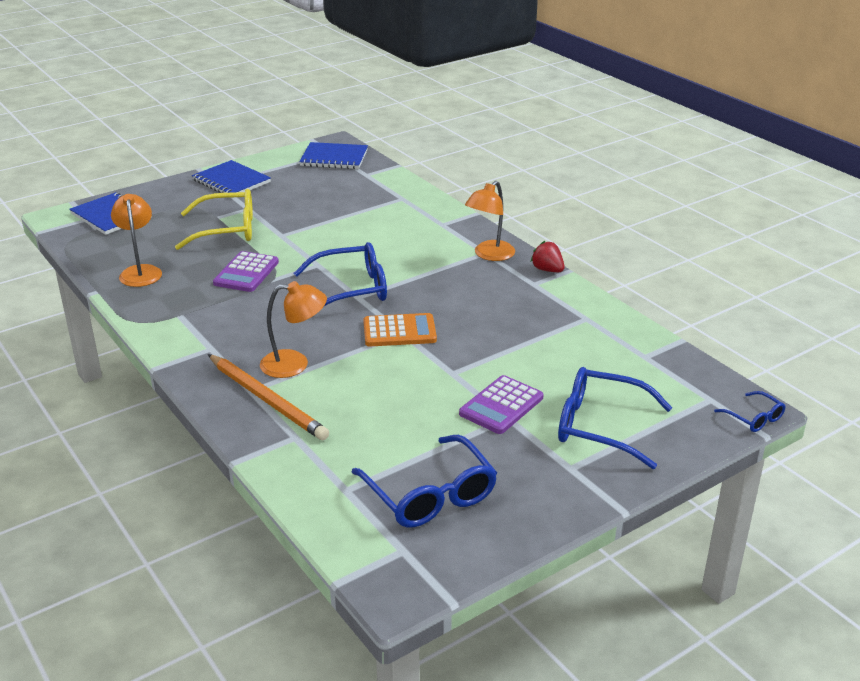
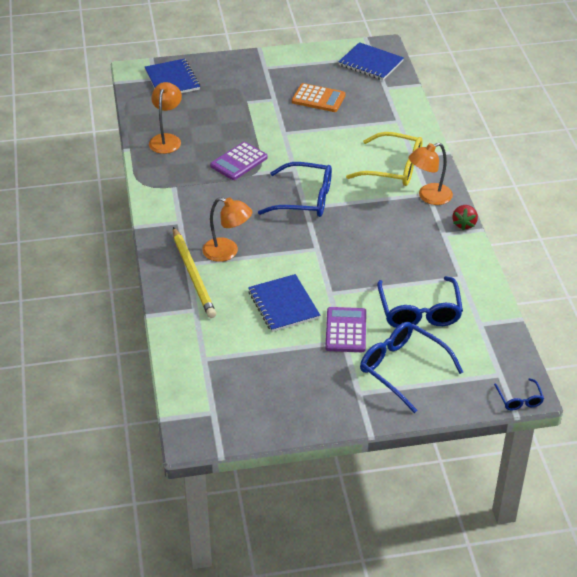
camera: 25 degrees right, 10 degrees up
(227, 230) = (247, 116): yellow glasses -> yellow glasses (393, 168)
(231, 181) = (276, 68): blue notebook -> blue notebook (283, 305)
(267, 400) = (193, 275): orange pencil -> yellow pencil
(399, 331) = (315, 246): orange calculator -> orange calculator (318, 98)
(430, 495) = (254, 380): blue glasses -> blue glasses (419, 311)
(501, 406) = (345, 330): purple calculator -> purple calculator turned 120 degrees clockwise
(547, 270) = (464, 224): red strawberry -> red strawberry turned 150 degrees counterclockwise

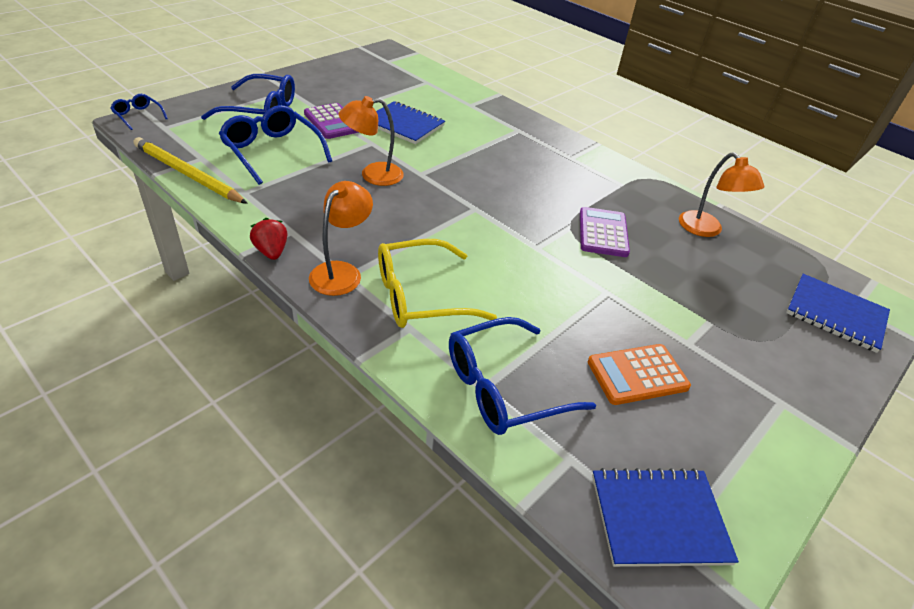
camera: 140 degrees right, 0 degrees up
(193, 275) = (502, 124): yellow pencil -> yellow pencil (187, 174)
(227, 252) = (498, 147): orange lamp -> orange lamp (373, 175)
(304, 199) = (485, 217): blue glasses -> blue glasses (504, 387)

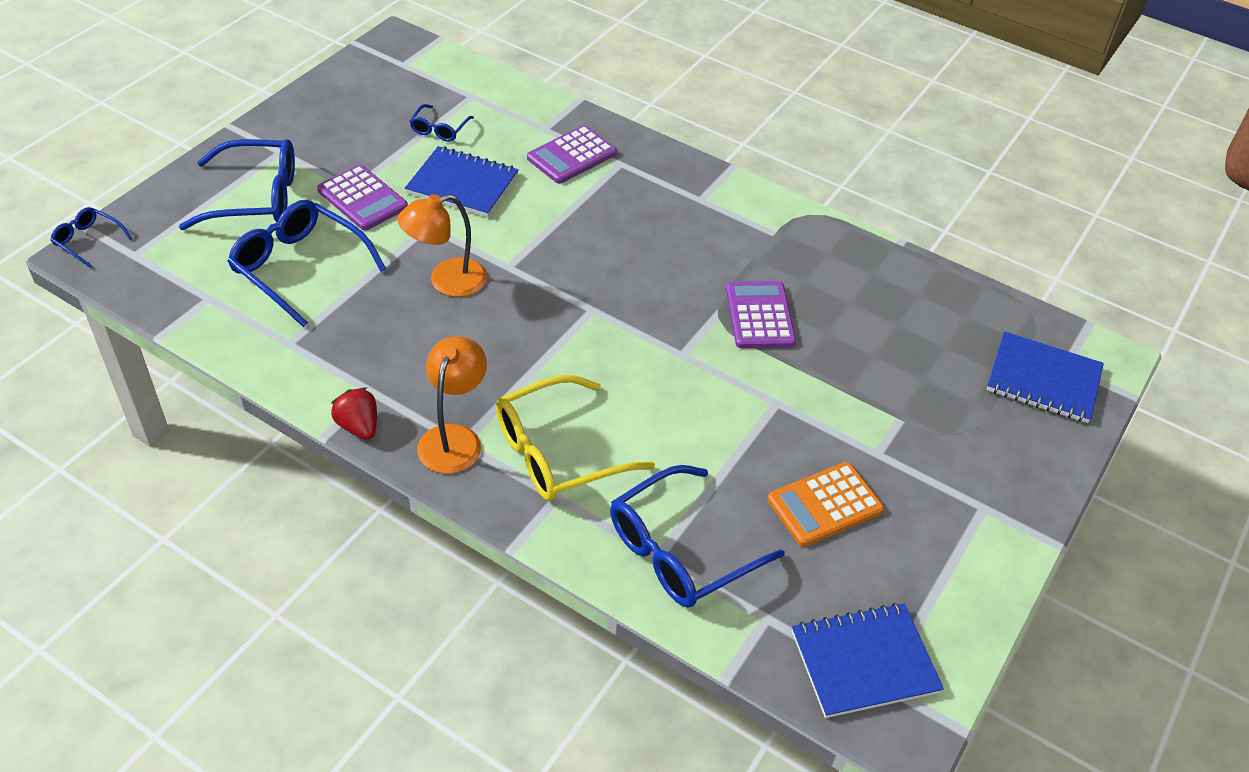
camera: 10 degrees left, 5 degrees up
(187, 174) = (202, 329): yellow pencil -> none
(399, 95) = (439, 129): none -> blue glasses
(485, 121) = (572, 156): none -> purple calculator
(706, 230) = (886, 285): orange lamp -> none

